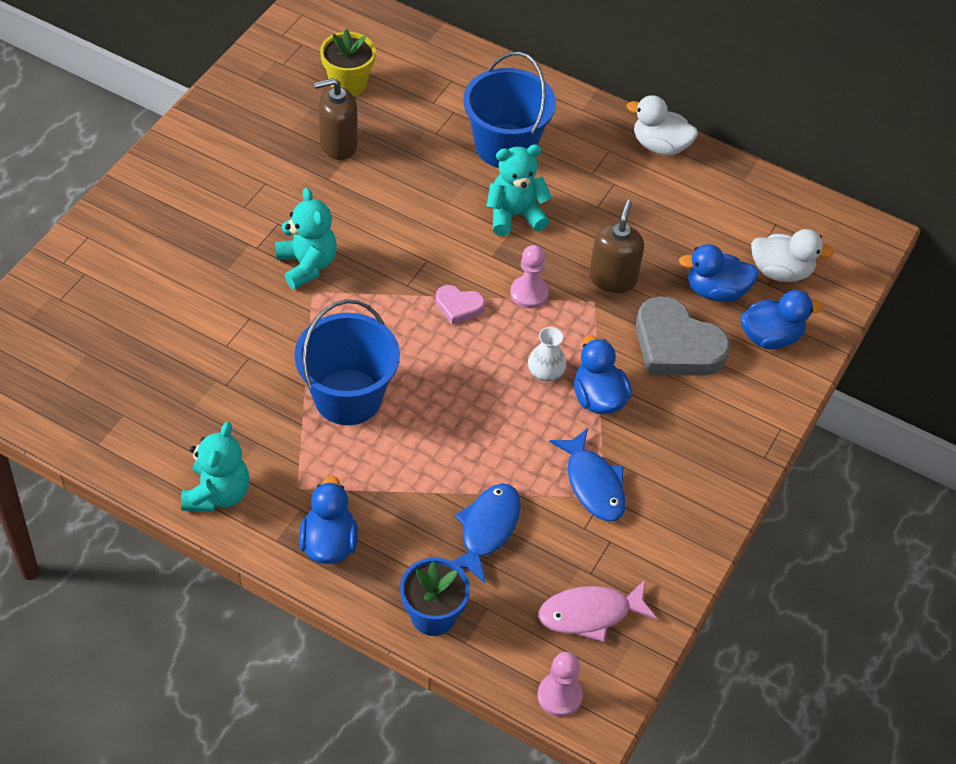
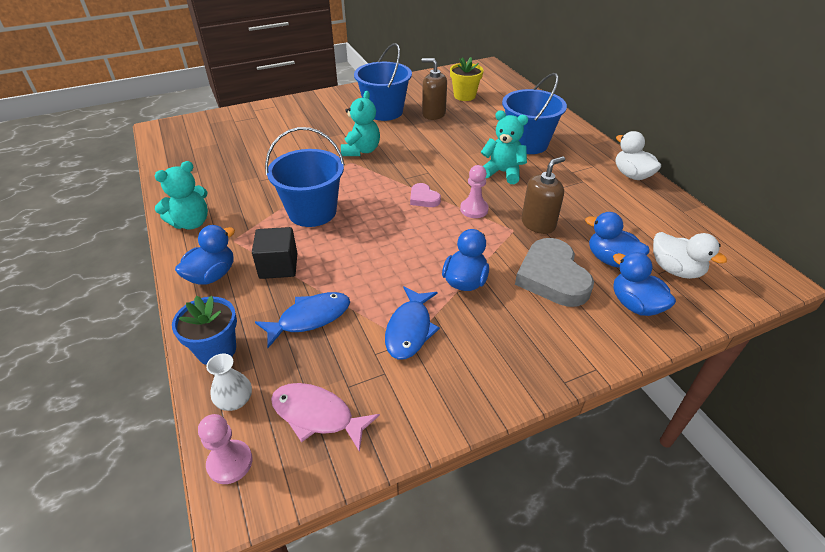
camera: 40 degrees right, 10 degrees down
(264, 172) = (384, 111): none -> blue bucket
(389, 490) = (278, 266): none -> black cube
(545, 372) = (443, 252): white vase -> white vase (235, 400)
(770, 337) = (635, 305): blue duck -> blue duck turned 150 degrees counterclockwise

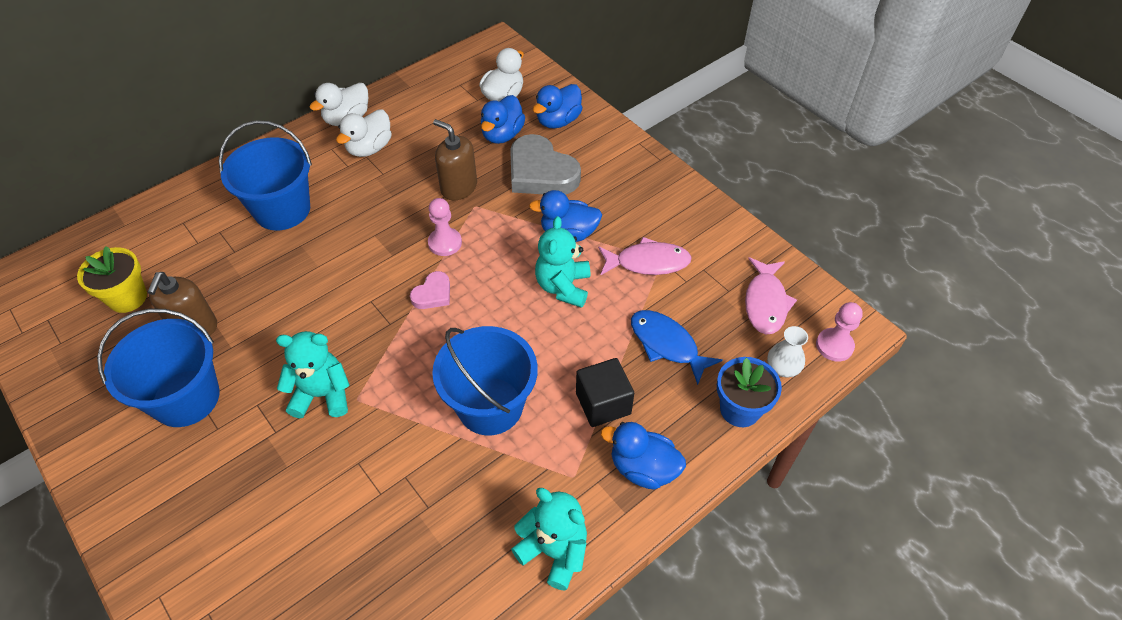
camera: 105 degrees left, 10 degrees up
(410, 329) = (648, 262): blue fish -> pink fish
(502, 172) = (359, 226): turquoise teddy bear -> turquoise teddy bear (563, 287)
(552, 277) = (541, 172): grey heart -> grey heart turned 75 degrees clockwise
(593, 183) = (369, 148): none -> white duck

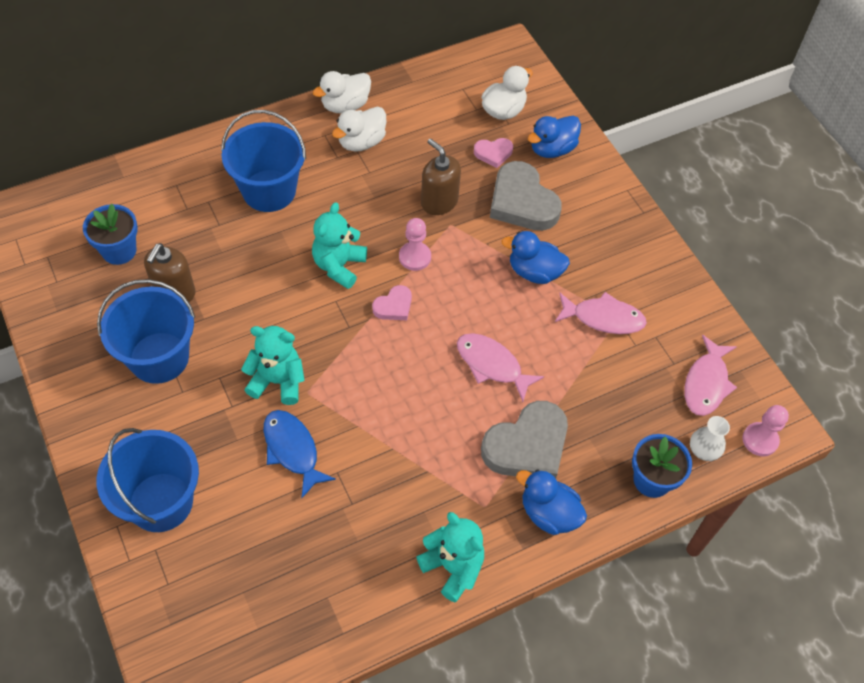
camera: 10 degrees right, 5 degrees up
(128, 298) = (119, 251): yellow flower pot -> blue flower pot
(490, 406) = (424, 425): blue bucket -> blue bucket (161, 502)
(502, 135) = (493, 153): blue duck -> pink heart
(547, 330) = (492, 365): none -> pink fish
(563, 287) = (517, 325): turquoise teddy bear -> turquoise teddy bear (339, 266)
(603, 403) = (527, 446): black cube -> grey heart
(667, 344) = (600, 403): blue fish -> blue fish (292, 450)

